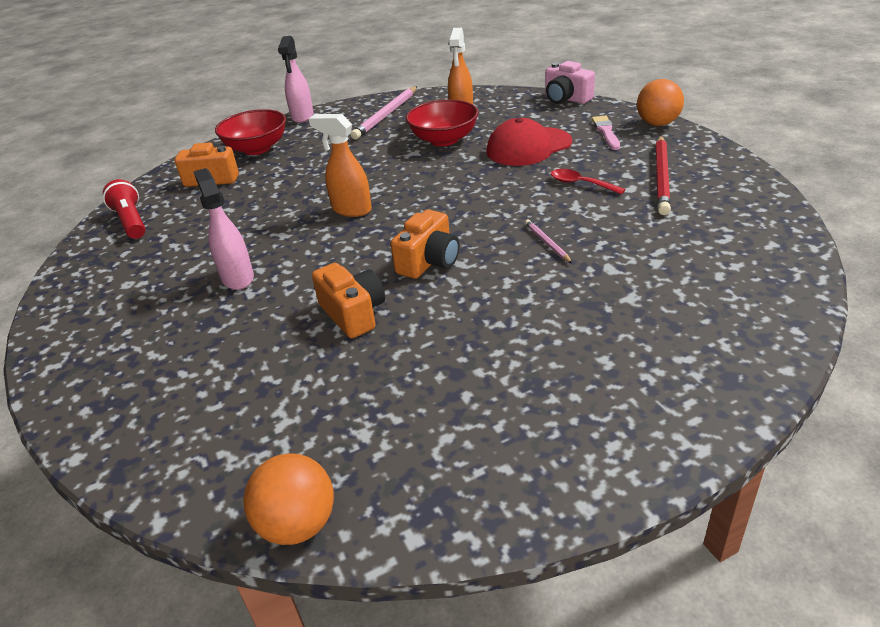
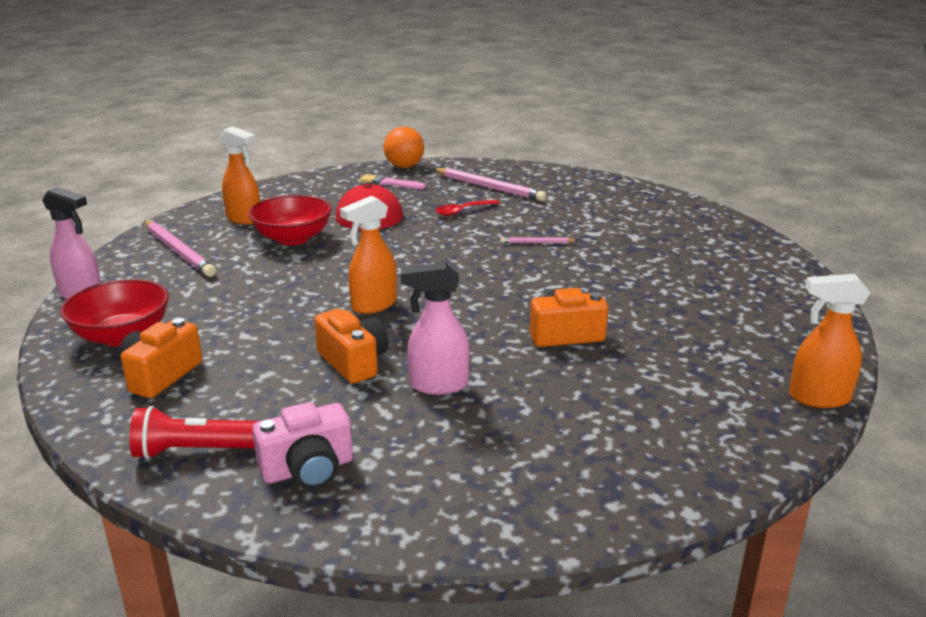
camera: 70 degrees left, 10 degrees down
(298, 524) = (818, 398): orange ball -> orange spray bottle
(429, 261) = (515, 289): orange camera -> orange camera (353, 362)
(566, 99) = (301, 179): pink camera -> pink camera (308, 469)
(661, 177) = (489, 187): red pencil -> pink pencil

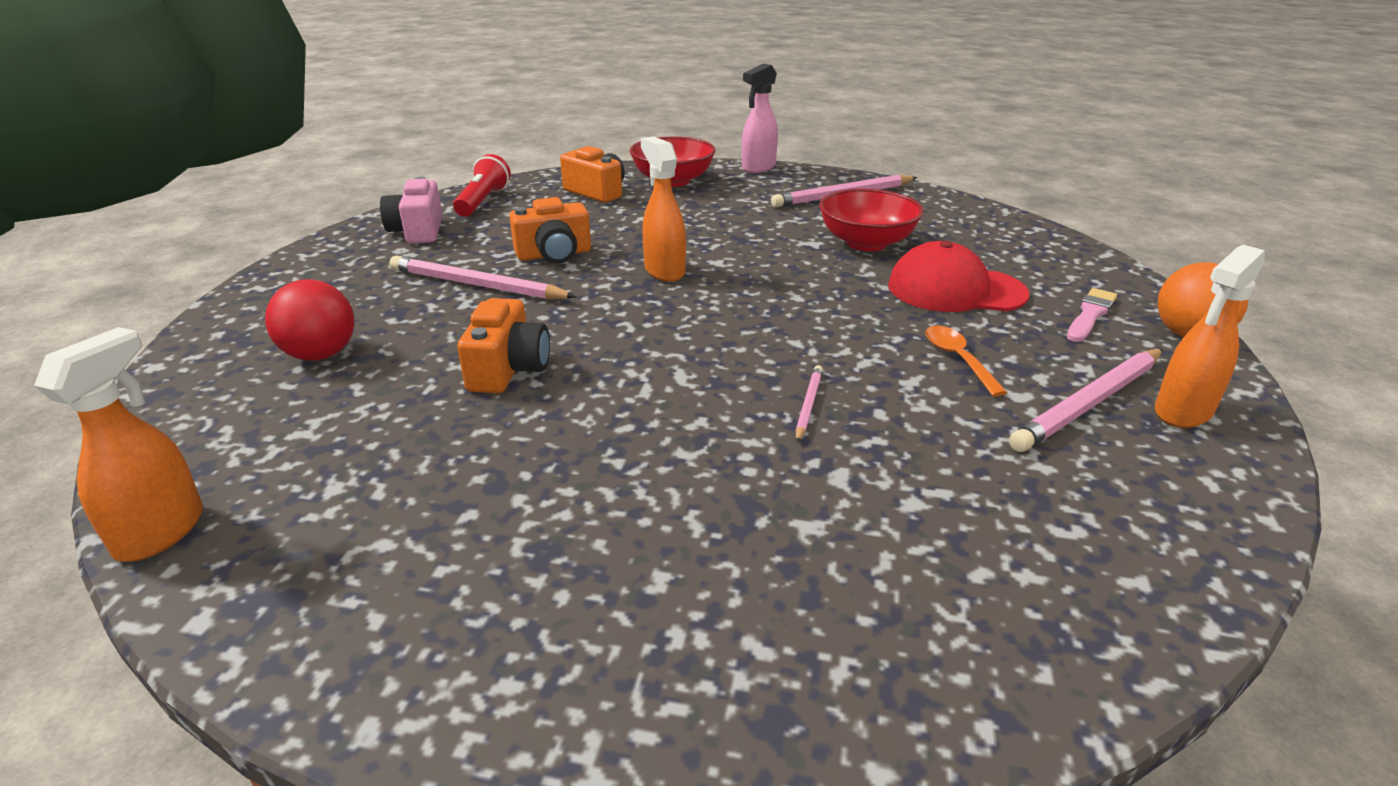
camera: 105 degrees right, 5 degrees up
(244, 219) = (932, 222): orange spray bottle -> orange spray bottle (1182, 412)
(438, 385) = (477, 285): pink spray bottle -> pink pencil
(462, 211) = (957, 359): red spoon -> orange spoon
(604, 423) = (320, 354): none -> red ball

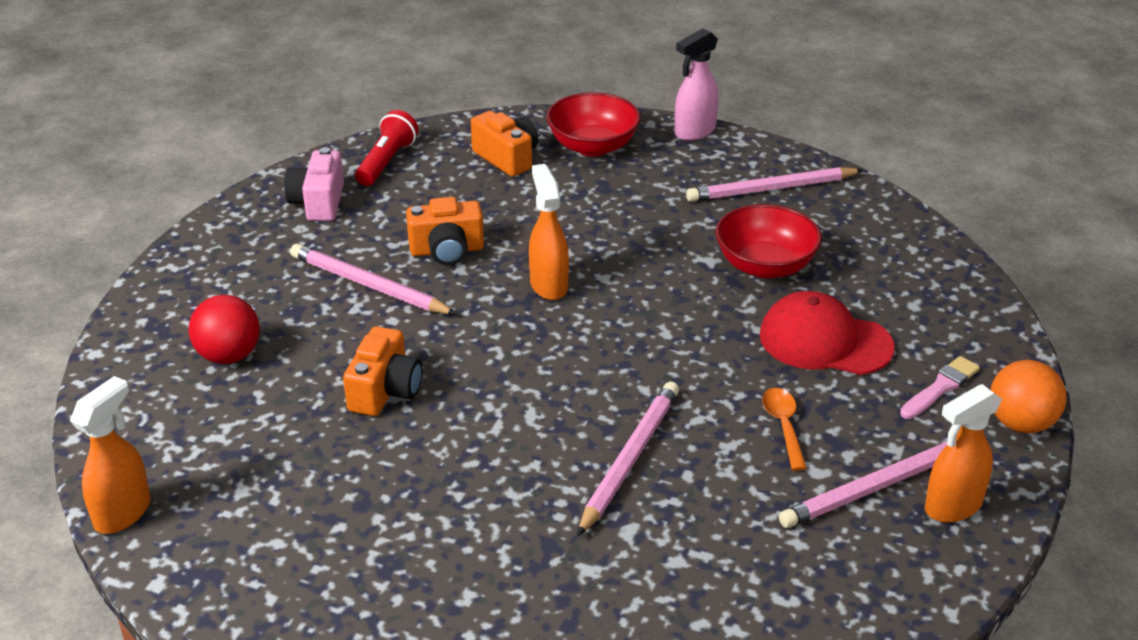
camera: 10 degrees right, 5 degrees up
(808, 405) = (629, 459): pink pencil -> pink pencil, size x2.02

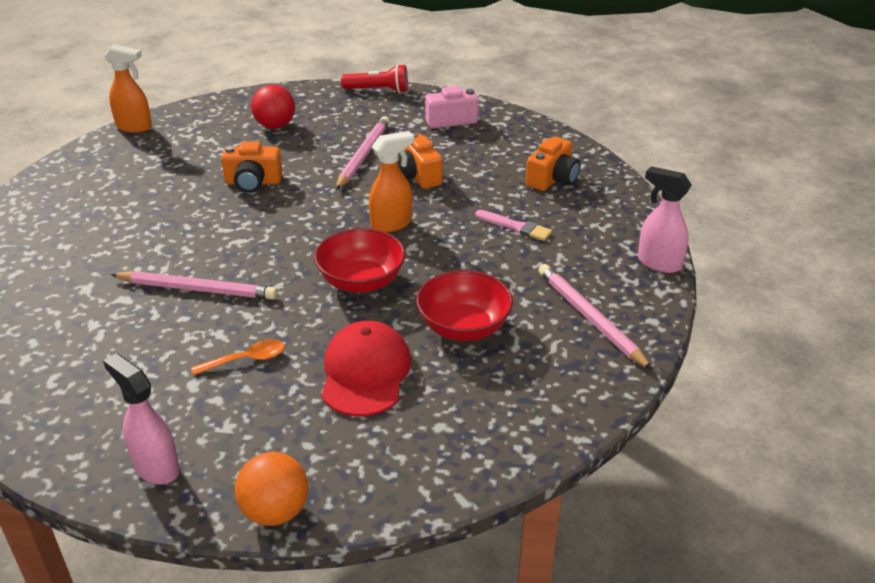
camera: 75 degrees right, 0 degrees up
(386, 162) = (515, 133): red flashlight -> red flashlight (378, 90)
(593, 146) = (597, 214): red bowl -> red bowl (361, 281)
(876, 487) = (177, 418): pink pencil -> none
(940, 387) = (317, 452): pink brush -> pink brush (516, 227)
(952, 506) = (156, 467): orange spray bottle -> pink spray bottle

